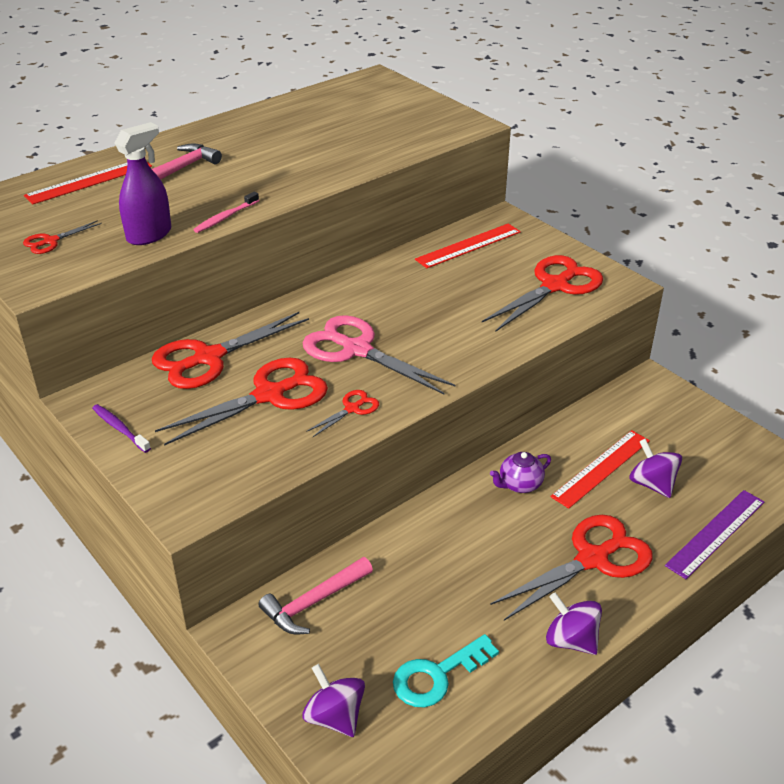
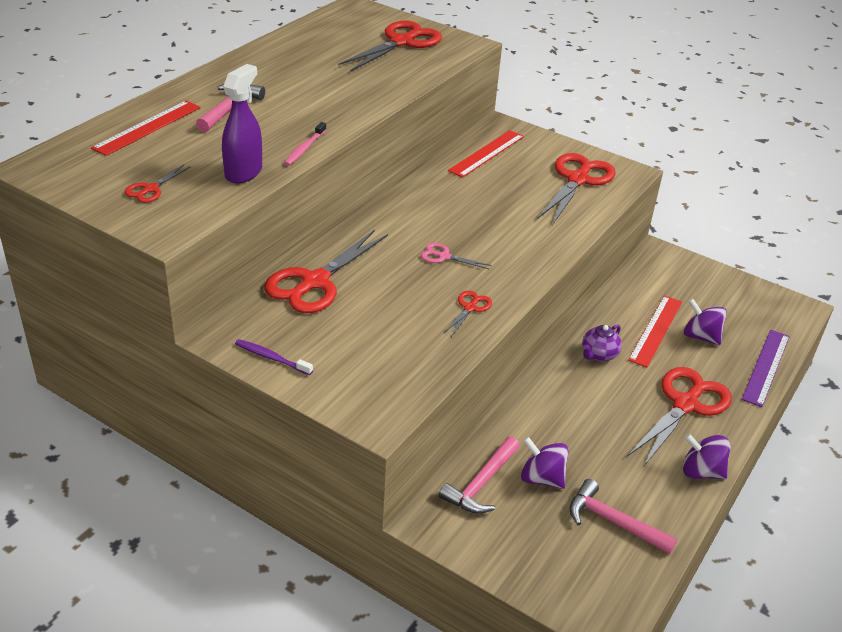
camera: 20 degrees left, 0 degrees up
(269, 395) = (391, 307): red scissors -> red scissors (401, 42)
(335, 716) = (549, 573): purple spinning top -> purple spinning top (541, 478)
(357, 350) = (444, 256): pink scissors -> pink scissors, size x0.47
(437, 675) = (613, 522): turquoise key -> pink hammer

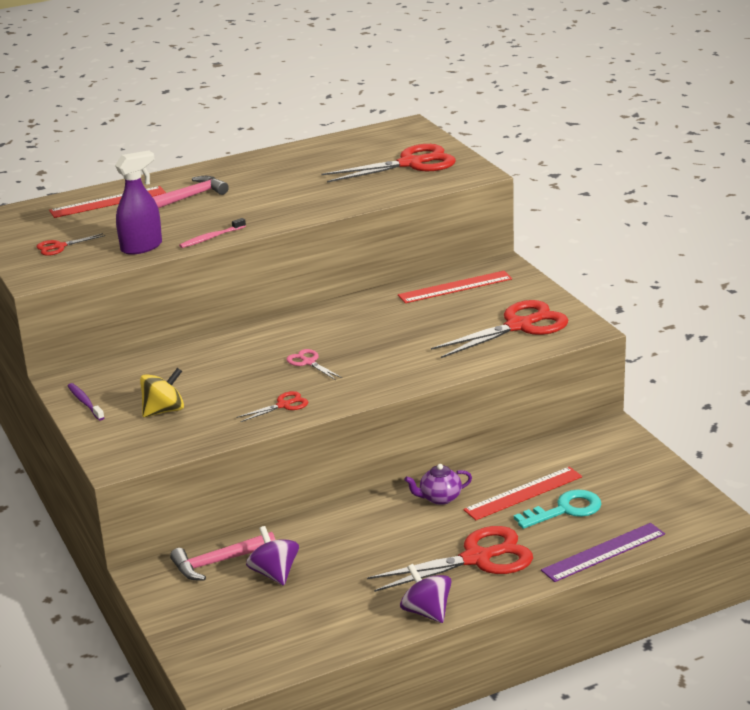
camera: 35 degrees right, 10 degrees down
(315, 282) = (177, 358): red scissors -> none
(363, 345) = (164, 410): none -> yellow spinning top
(613, 522) = (300, 621): pink hammer -> none
(700, 336) = (565, 510): purple spinning top -> turquoise key

